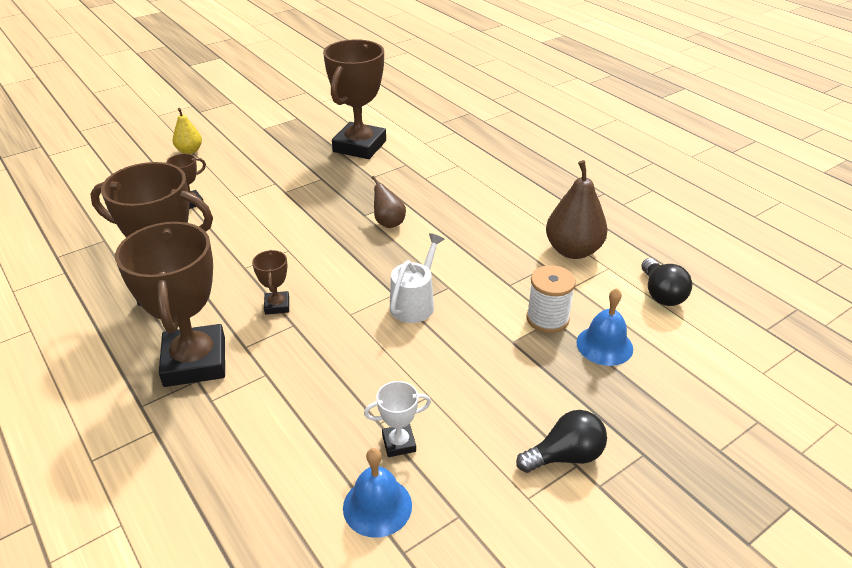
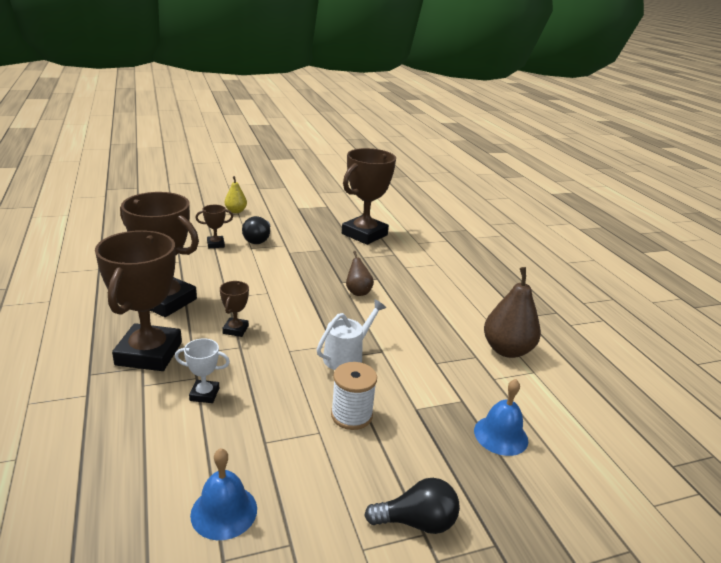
camera: 15 degrees right, 10 degrees down
(399, 443) = (272, 464): white trophy -> white trophy (204, 394)
(547, 319) = (457, 399): white spool -> white spool (351, 415)
(661, 294) = (575, 406): black light bulb -> black light bulb (258, 240)

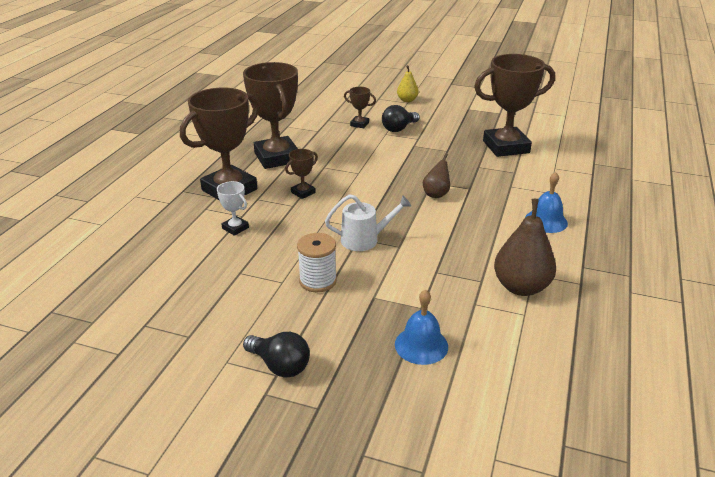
camera: 40 degrees right, 5 degrees up
(224, 511) = (172, 300): blue bell -> blue bell (546, 221)

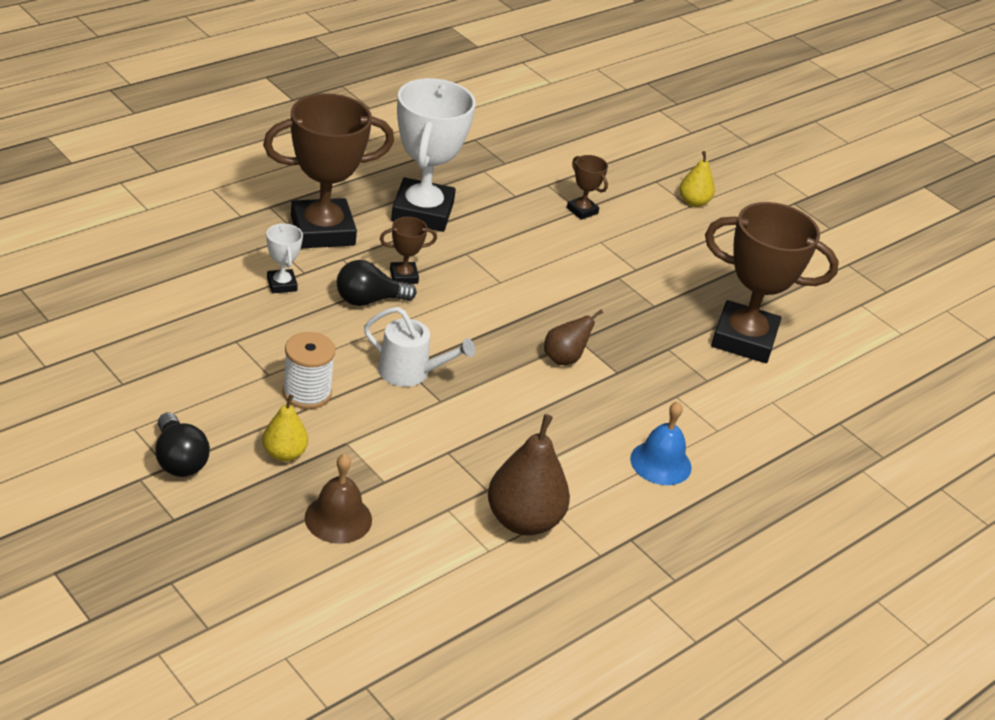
camera: 25 degrees right, 5 degrees up
(277, 157) = (422, 212): brown trophy -> white trophy
(344, 324) = (284, 454): none -> yellow pear
(399, 128) = (628, 242): black light bulb -> black light bulb (369, 300)
(421, 345) = (338, 518): blue bell -> brown bell

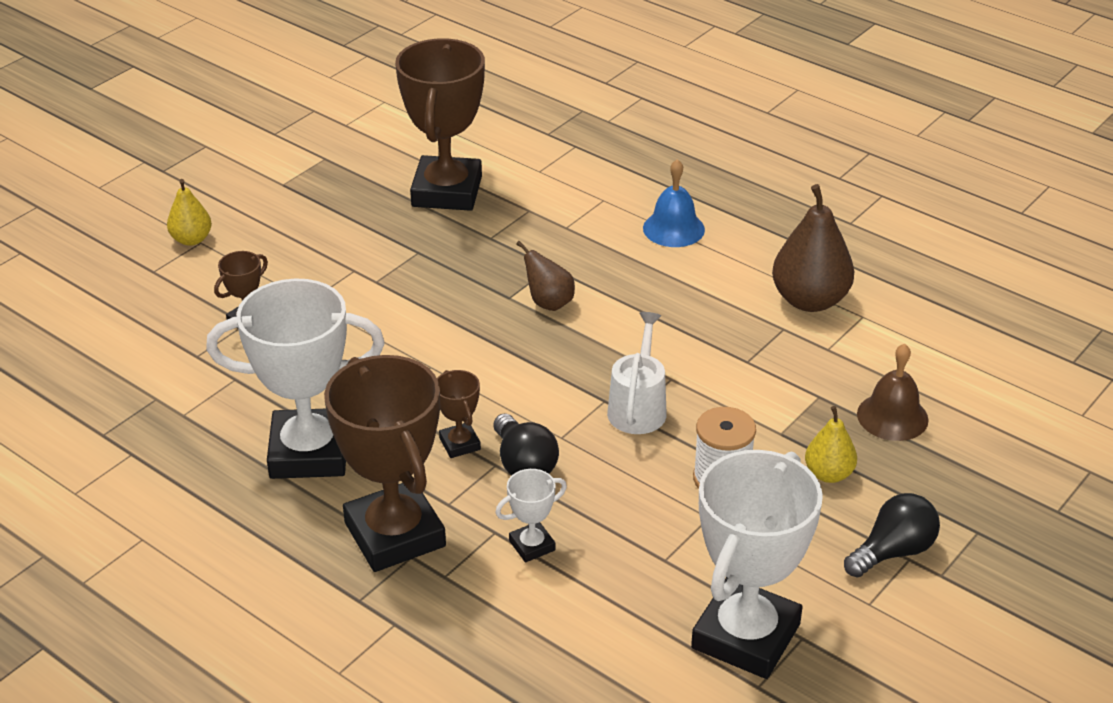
camera: 95 degrees left, 0 degrees up
(140, 357) = (745, 636): none -> white trophy

